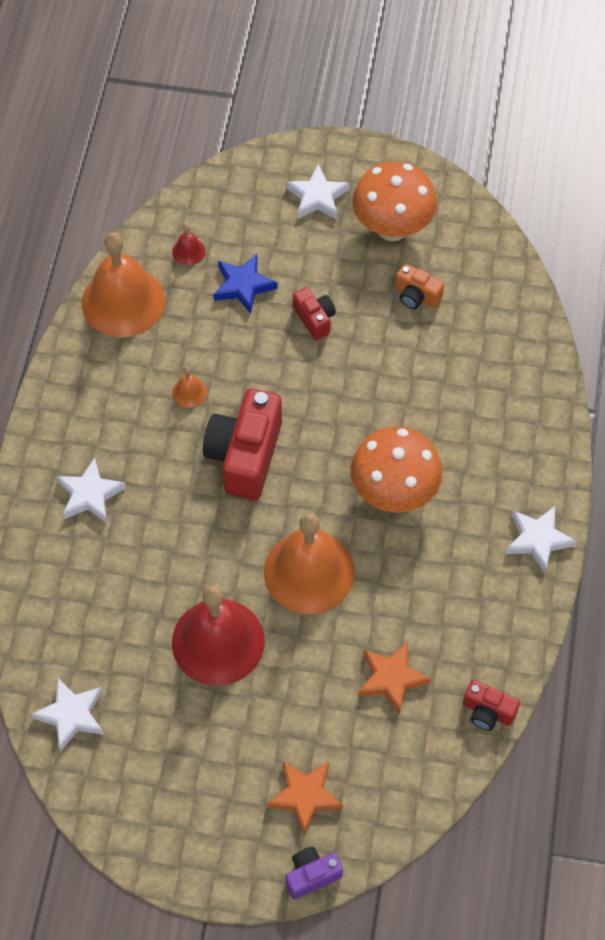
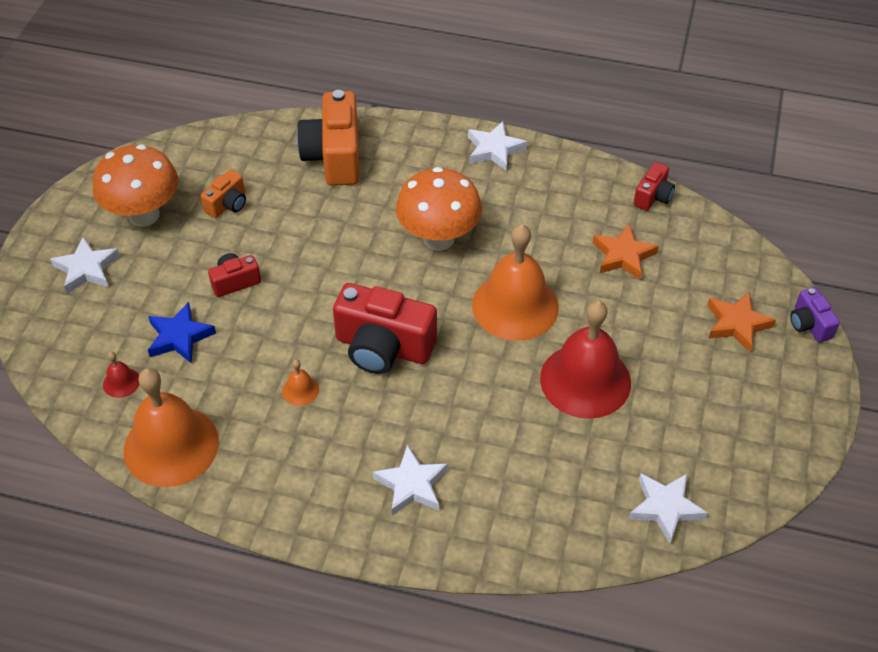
camera: 85 degrees left, 10 degrees down
(501, 382) = (334, 156): none -> orange camera

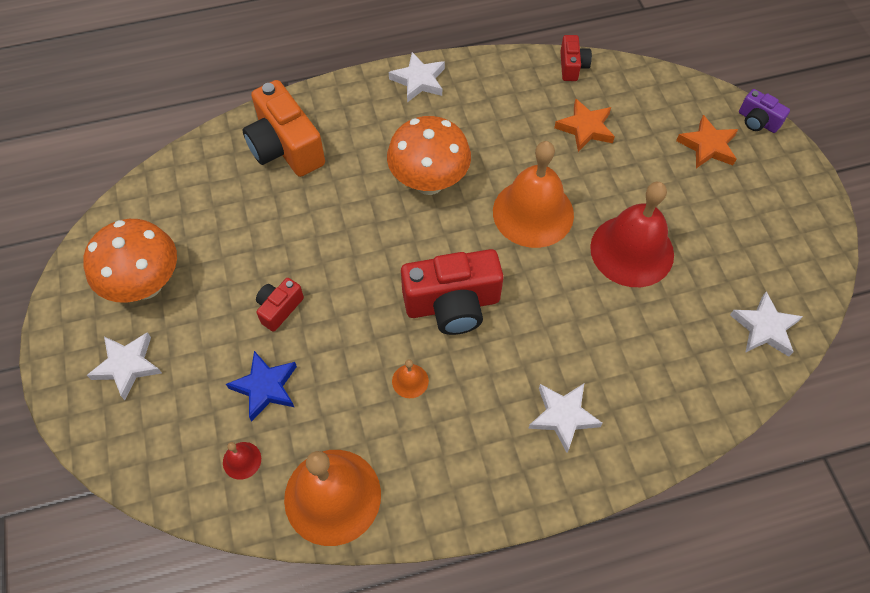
camera: 30 degrees left, 10 degrees up
(227, 204) = (219, 237): orange camera -> none

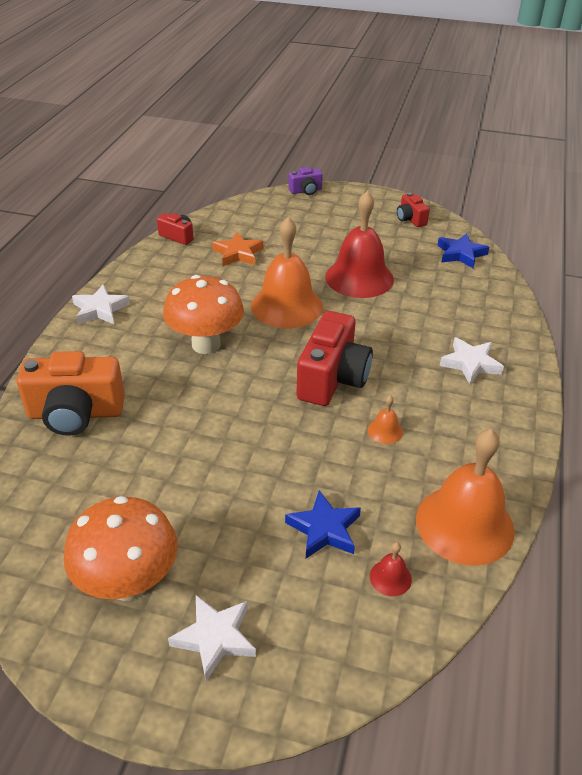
camera: 60 degrees left, 20 degrees down
(279, 308) = (248, 486): red camera -> red camera (410, 219)
(708, 146) = (305, 215): orange star -> none
(764, 328) = (460, 254): white star -> blue star

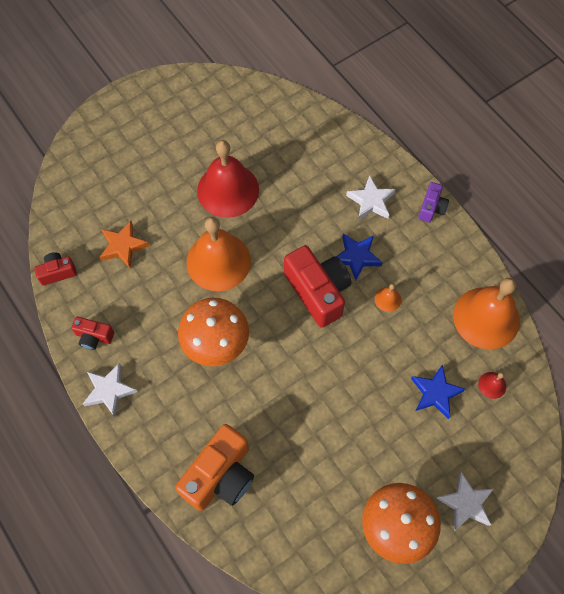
camera: 50 degrees left, 25 degrees up
(306, 191) = (80, 133): purple camera -> purple camera (431, 208)
(410, 219) = (188, 97): red camera -> red camera (94, 337)
(460, 254) = (259, 104): blue star -> blue star (356, 257)

